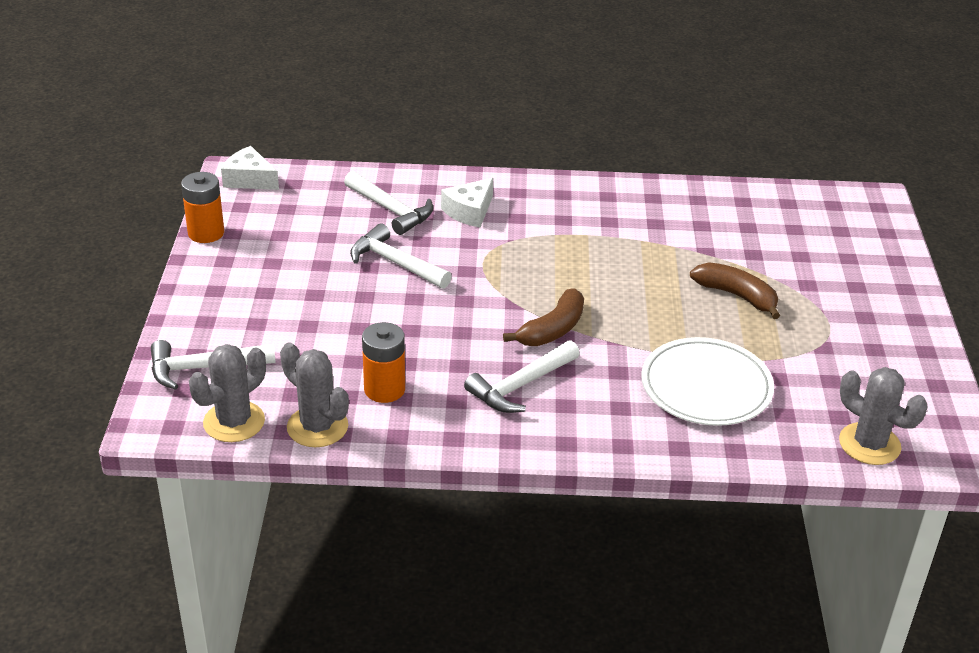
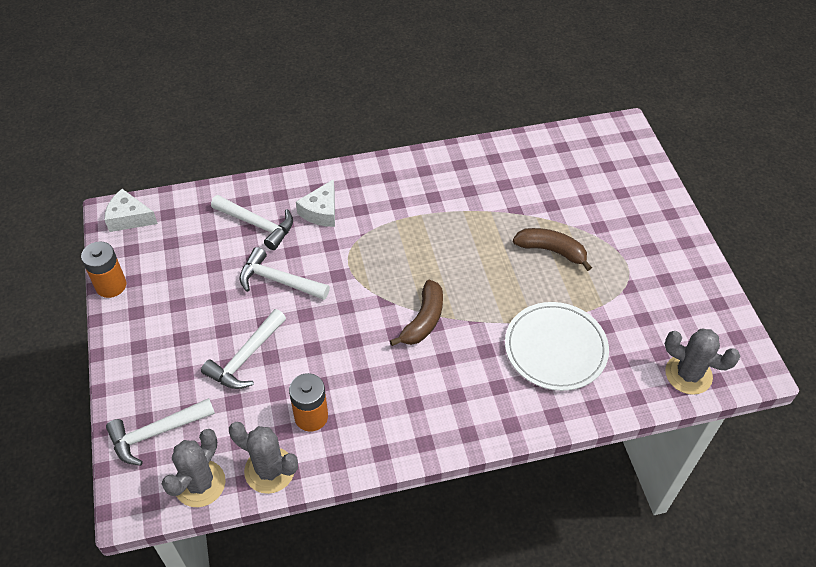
camera: 15 degrees left, 15 degrees up
(520, 386) = (416, 384): white hammer -> white hammer (245, 357)

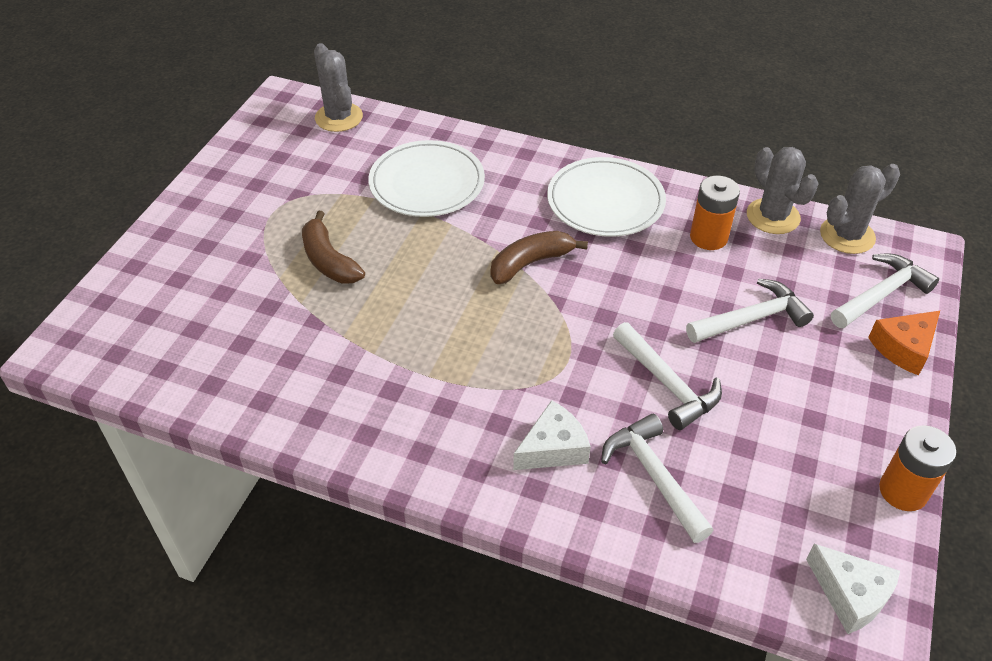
camera: 145 degrees left, 5 degrees down
(129, 390) = (903, 348): none -> orange cheese
(156, 433) = (881, 294): white hammer -> white hammer turned 45 degrees counterclockwise
(411, 408) = (605, 201): none -> white plate

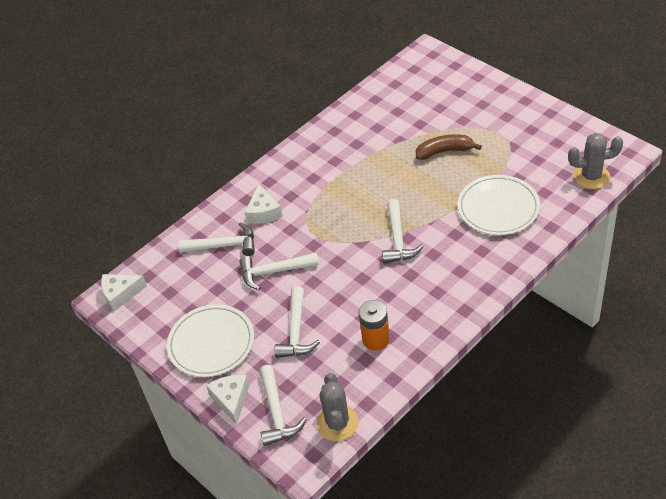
camera: 120 degrees right, 0 degrees up
(530, 263) = (398, 239): brown banana -> white hammer
(605, 201) = (438, 295): white plate -> white plate (211, 343)
(773, 216) = (377, 387): grey cactus -> none
(903, 348) = (231, 400): orange cheese -> white cheese
(903, 491) = (151, 344): orange battery -> none

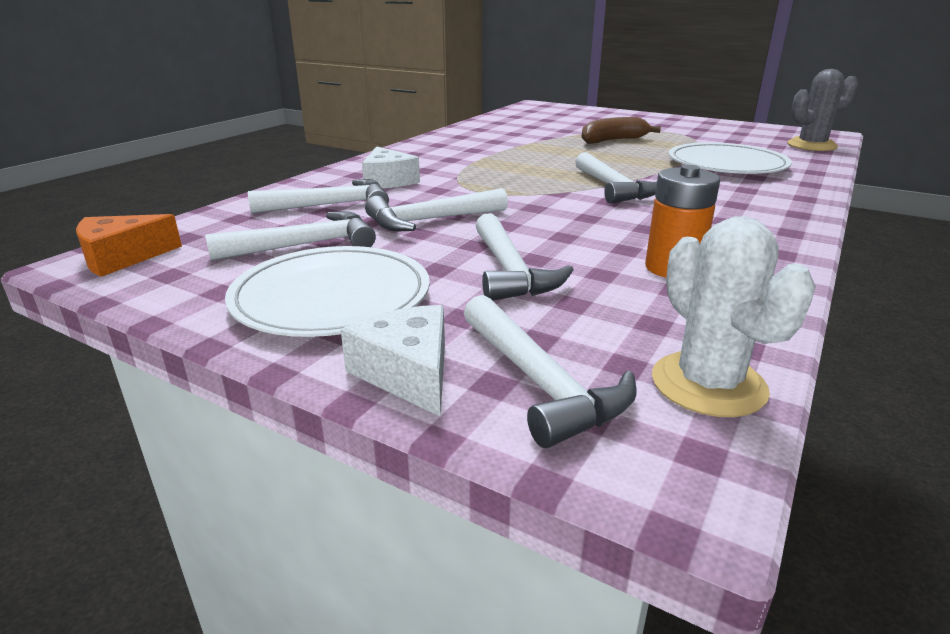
camera: 20 degrees left, 20 degrees down
(120, 294) = (122, 257): white cheese -> orange cheese
(205, 293) = (305, 245): none -> white hammer
(337, 423) = (708, 384): grey cactus -> white cactus

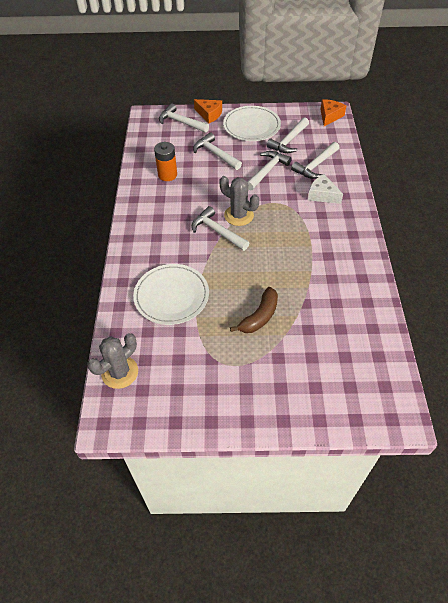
camera: 150 degrees right, 25 degrees up
(408, 373) = (209, 114): white cheese -> orange cheese
(558, 192) = (239, 215): none -> grey cactus
(708, 384) = (146, 134): white cactus -> none

